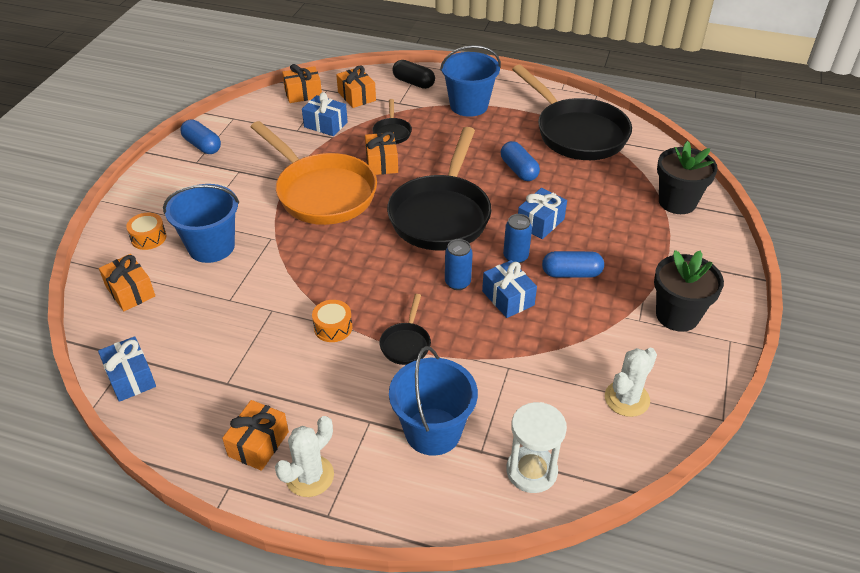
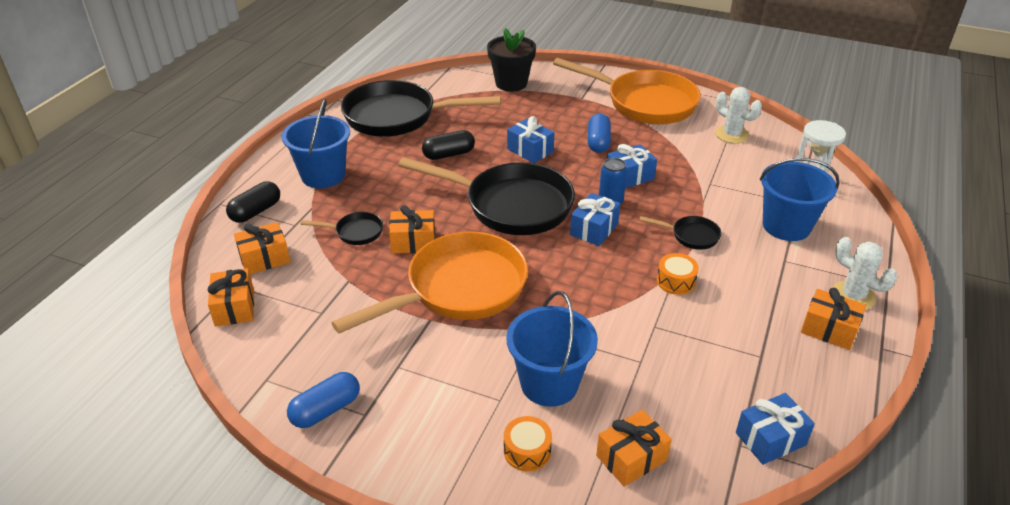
camera: 85 degrees left, 5 degrees down
(325, 124) = (319, 286): blue gift -> blue gift (594, 229)
(515, 257) = (576, 168): blue can -> none
(518, 170) = (449, 154): blue capsule -> black capsule
(577, 133) = (397, 117): black pan -> black pan turned 150 degrees counterclockwise
(677, 315) = (644, 103): black flower pot -> orange pan

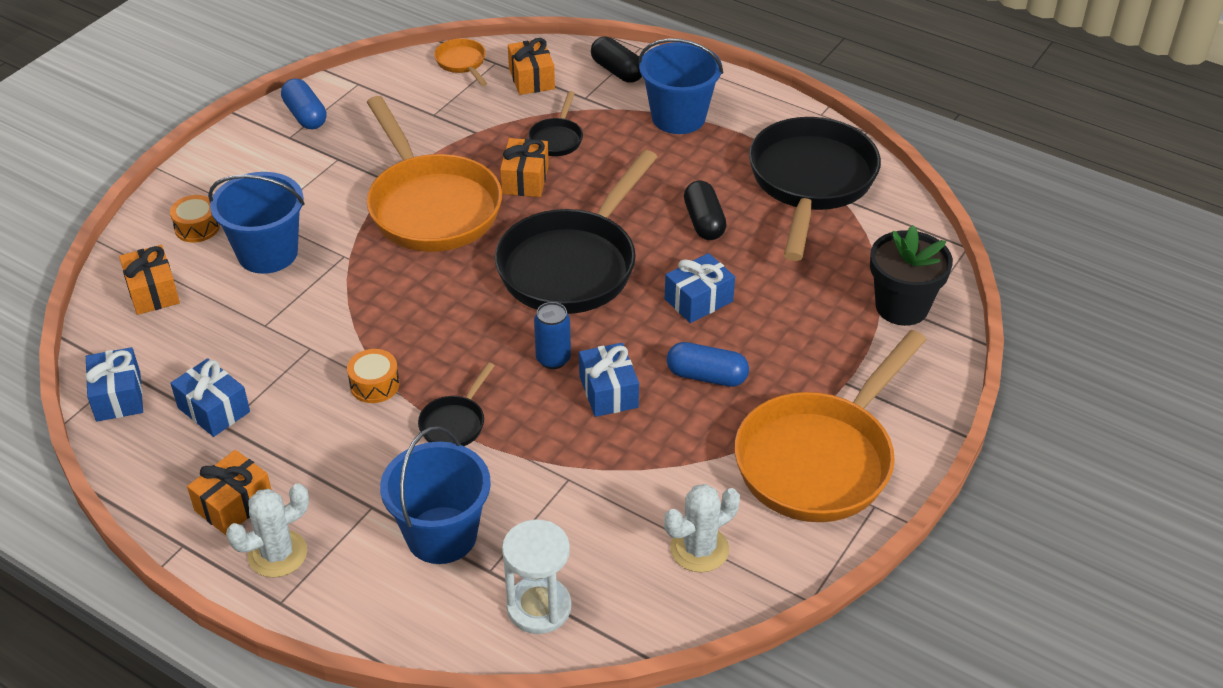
camera: 100 degrees right, 5 degrees up
(234, 307) = (462, 63): orange gift -> orange pan
(594, 229) = (499, 331): blue gift -> blue gift (214, 409)

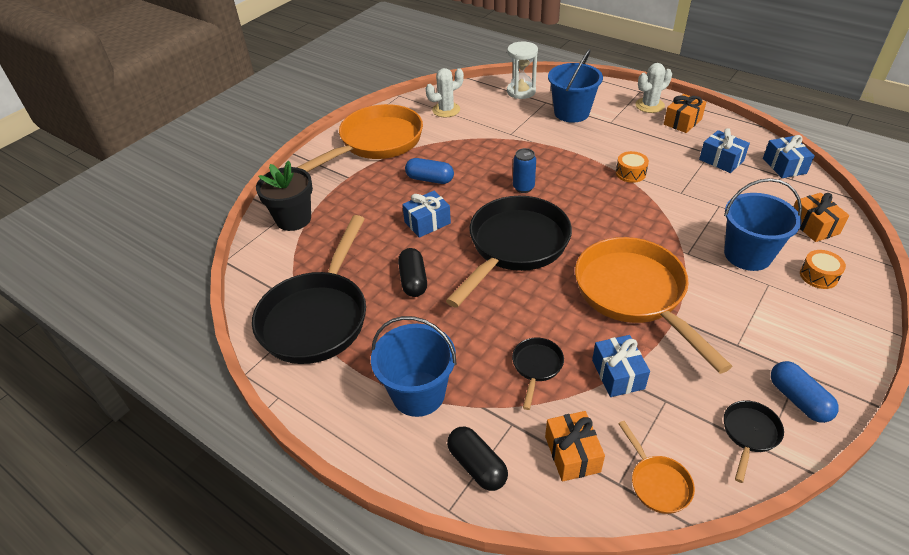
camera: 175 degrees left, 0 degrees up
(455, 423) = (576, 156): black pan -> black pan (749, 434)
(525, 180) = (560, 321): orange gift -> none
(608, 392) = (489, 171): blue gift -> blue gift (618, 374)

